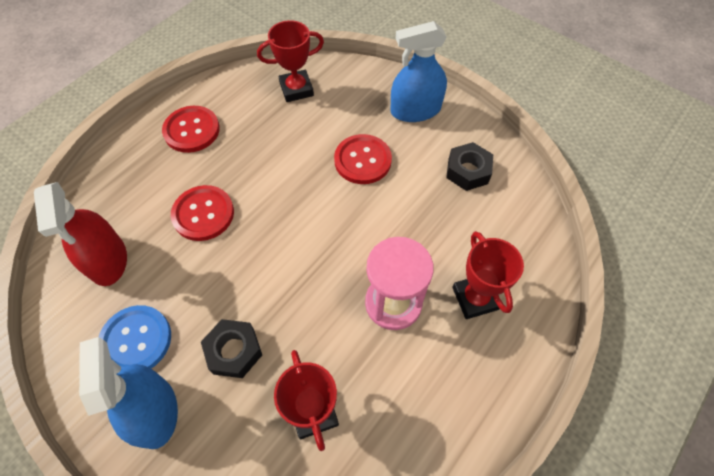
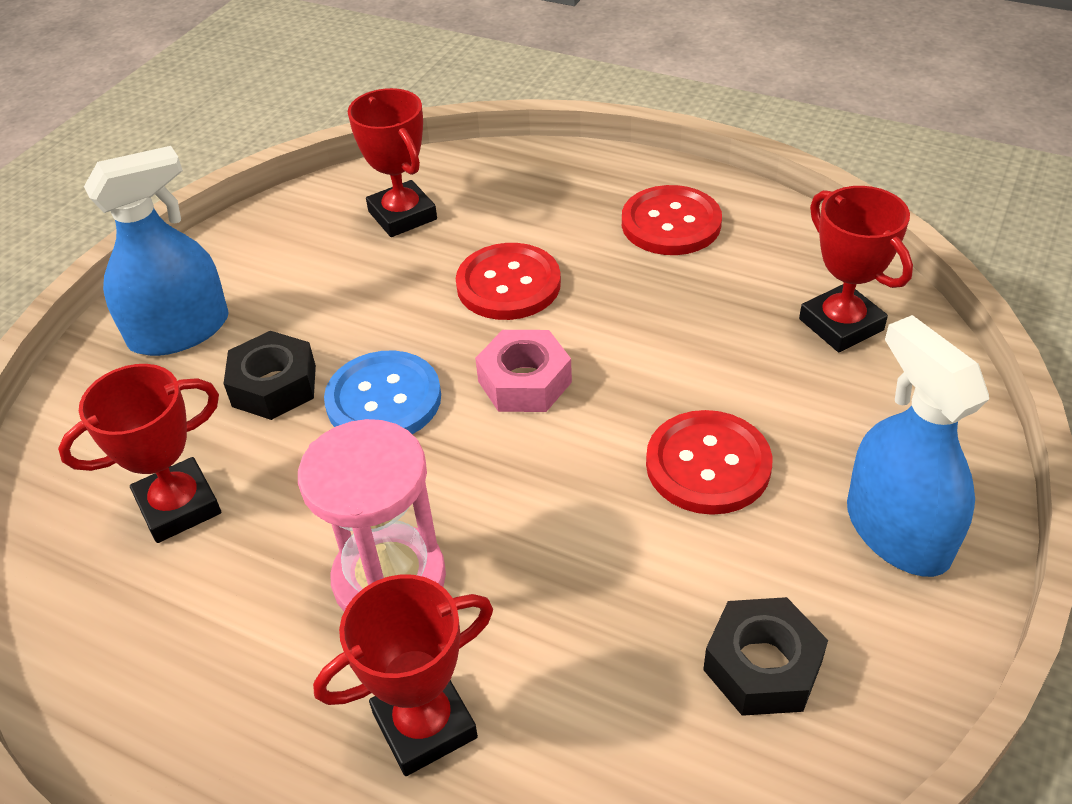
camera: 80 degrees right, 15 degrees down
(107, 260) = (402, 215): red spray bottle -> red trophy
(136, 340) = (281, 281): blue button -> blue button (383, 399)
(282, 221) = (525, 381): none -> pink nut

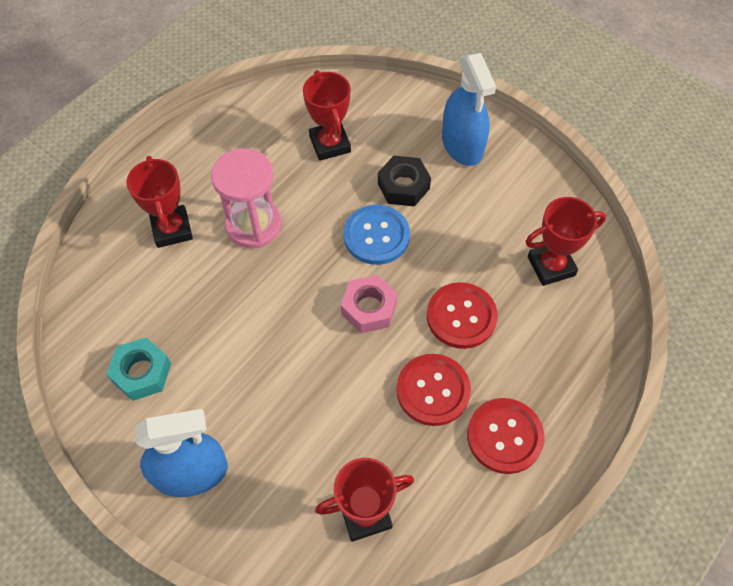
camera: 100 degrees right, 15 degrees up
(708, 465) = (273, 388): red button -> red button (433, 390)
(762, 666) = (141, 373): black nut -> turquoise nut

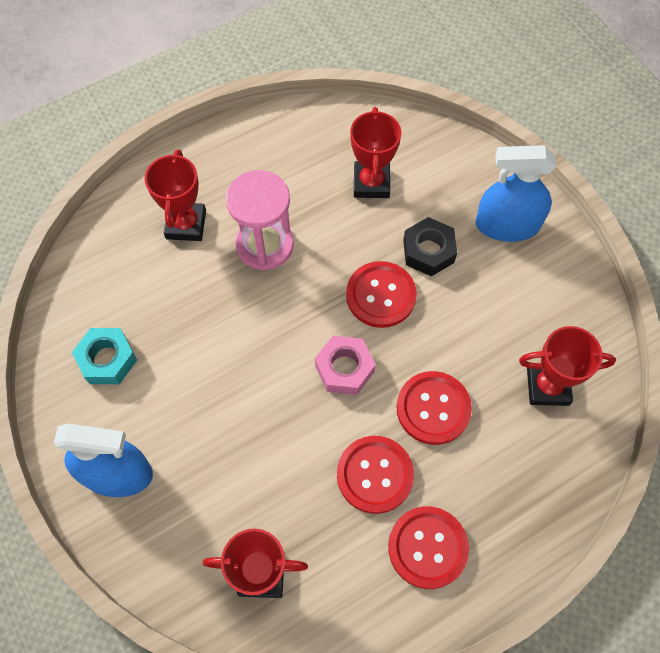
camera: 20 degrees right, 5 degrees up
(376, 236) = (381, 295): blue button -> red button
(462, 144) = (507, 225): blue spray bottle -> blue spray bottle turned 90 degrees clockwise

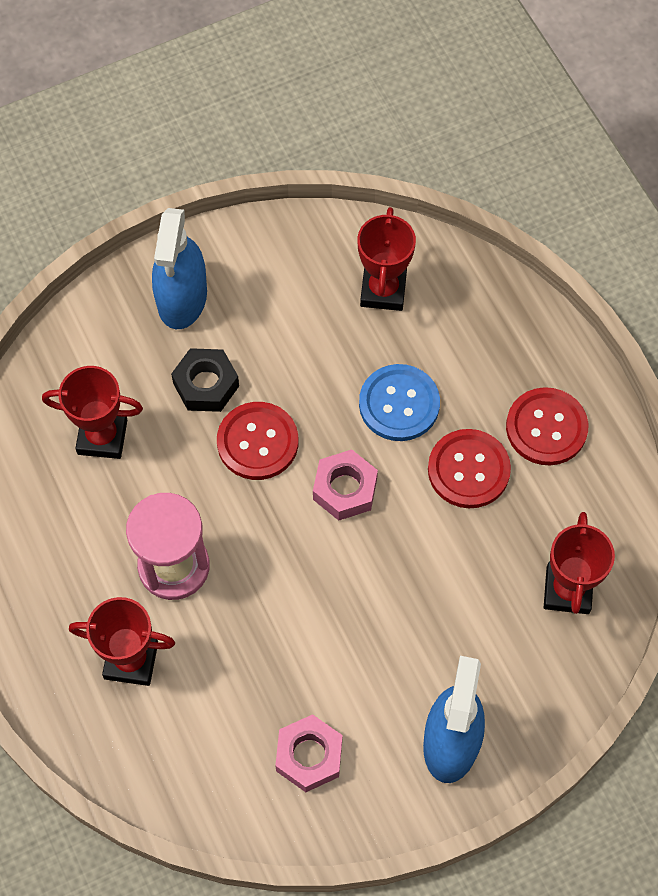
camera: 85 degrees left, 0 degrees up
(107, 359) = (309, 756): turquoise nut -> pink nut
(433, 408) = (399, 404): red button -> blue button

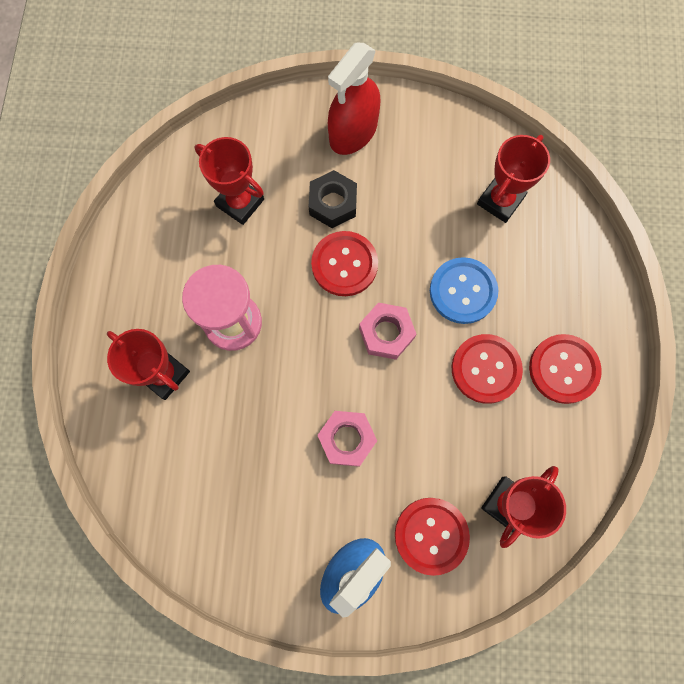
camera: 30 degrees right, 10 degrees up
(182, 298) = (353, 132): blue spray bottle -> red spray bottle
(309, 756) = (244, 518): pink nut -> pink nut (347, 439)
(510, 663) = (431, 535): none -> red button

